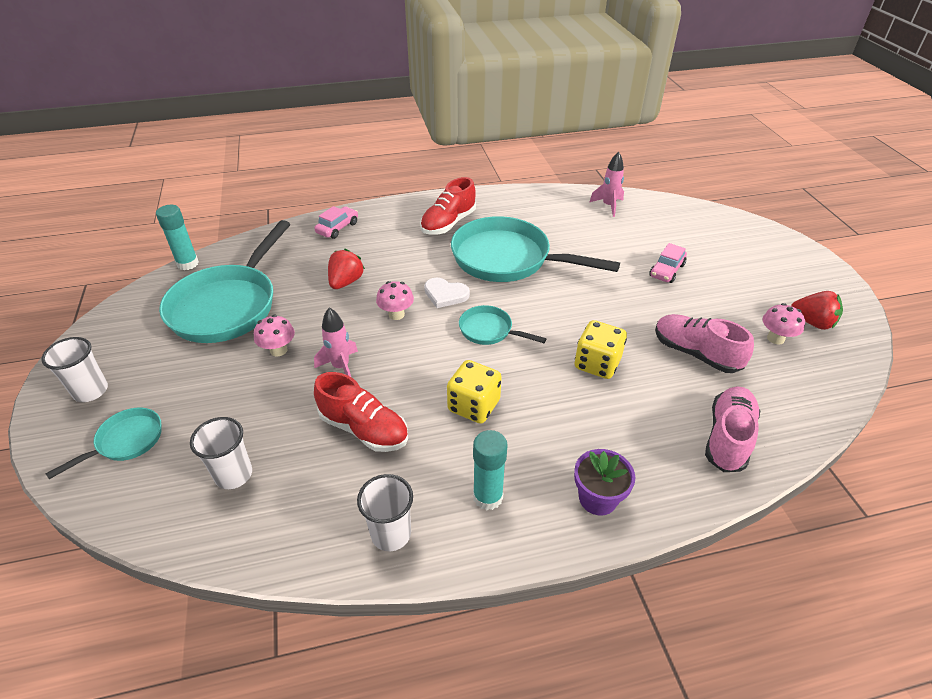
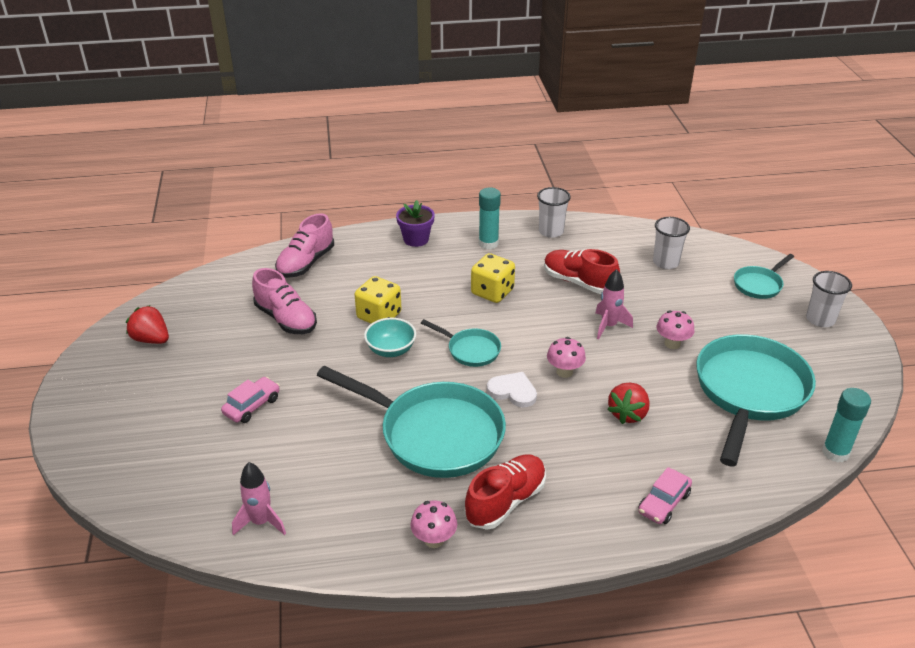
camera: 175 degrees left, 5 degrees down
(569, 326) = (391, 350): none -> turquoise bowl
(775, 338) = (202, 327): pink mushroom -> pink mushroom (434, 539)

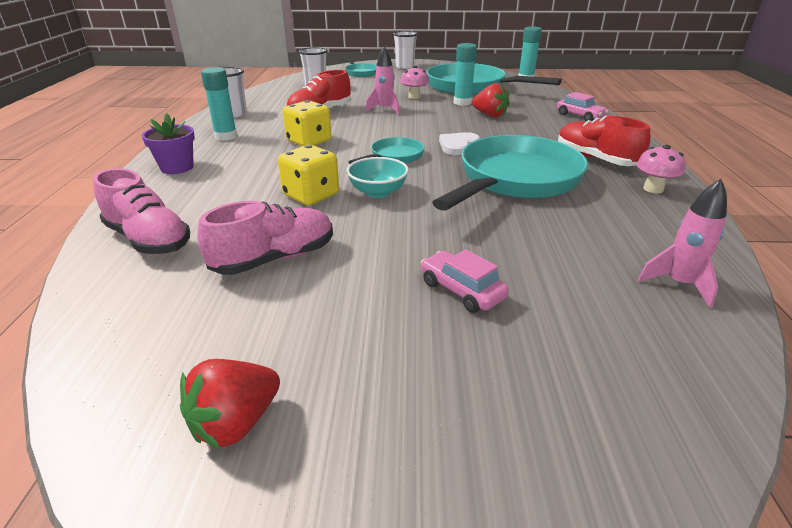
camera: 80 degrees left, 5 degrees down
(564, 372) = (437, 127): pink mushroom -> none
(669, 387) = (462, 102): none -> turquoise glue stick

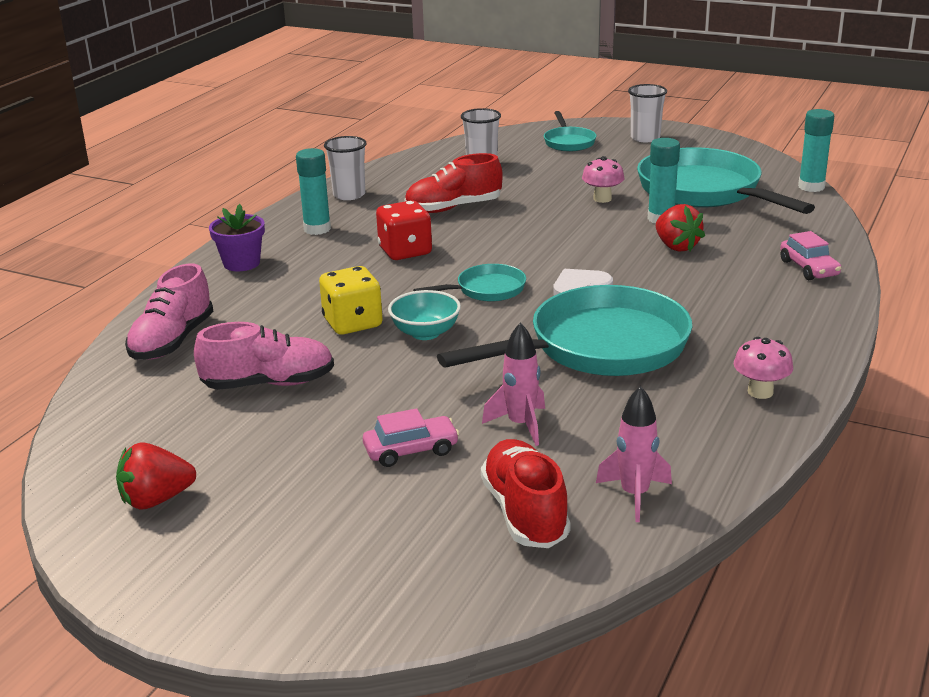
camera: 25 degrees right, 5 degrees down
(148, 239) = (172, 341): pink shoe -> pink shoe turned 45 degrees clockwise
(309, 141) = (405, 251): yellow dice -> red dice
(385, 110) = (540, 216): pink rocket -> pink rocket (521, 425)
(461, 290) = (411, 450): pink car -> pink car turned 90 degrees clockwise
(595, 159) = (739, 339): red shoe -> red shoe (525, 513)

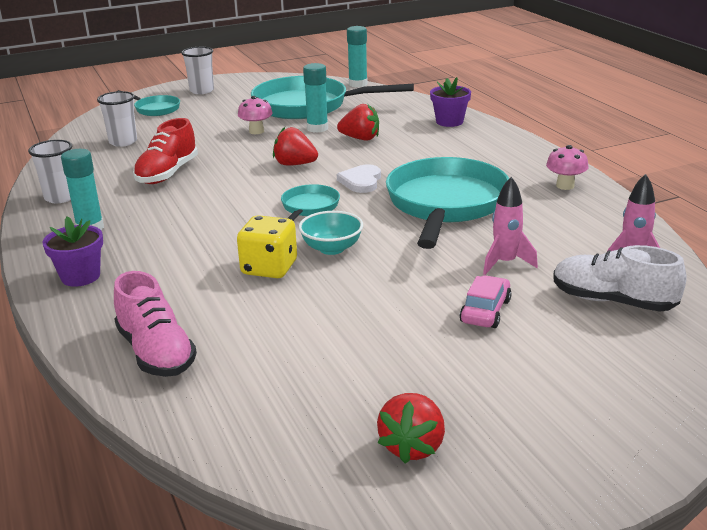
camera: 50 degrees left, 0 degrees up
(268, 384) = (304, 333): pink shoe -> none
(405, 251) = (197, 212): red dice -> none
(525, 513) = (613, 301): red shoe -> white shoe
(563, 245) = (295, 164): none -> red strawberry
(809, 268) = (449, 122): pink car -> purple flower pot

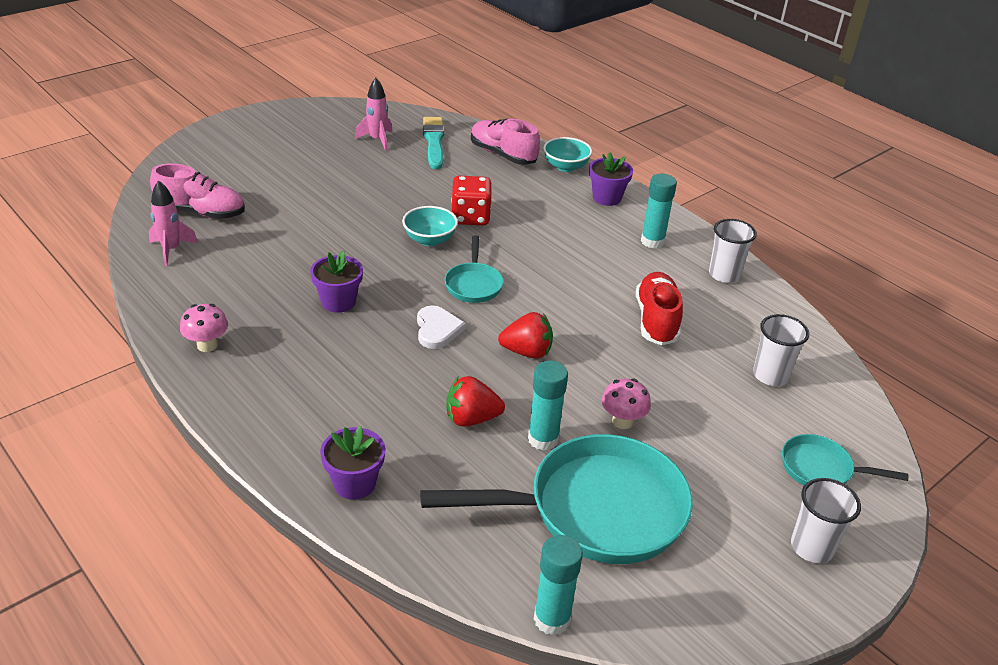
camera: 160 degrees right, 10 degrees up
(84, 324) = (565, 167): none -> turquoise bowl
(248, 389) = (434, 141): none -> turquoise brush
(269, 268) = (470, 217): yellow dice -> red dice
(412, 446) = (334, 125): red strawberry -> none
(445, 205) = (338, 302): turquoise pan -> purple flower pot
(485, 311) = (297, 197): pink car -> none
(505, 263) = (280, 238): pink rocket -> pink rocket (377, 140)
(613, 301) = (201, 212): white shoe -> pink shoe

